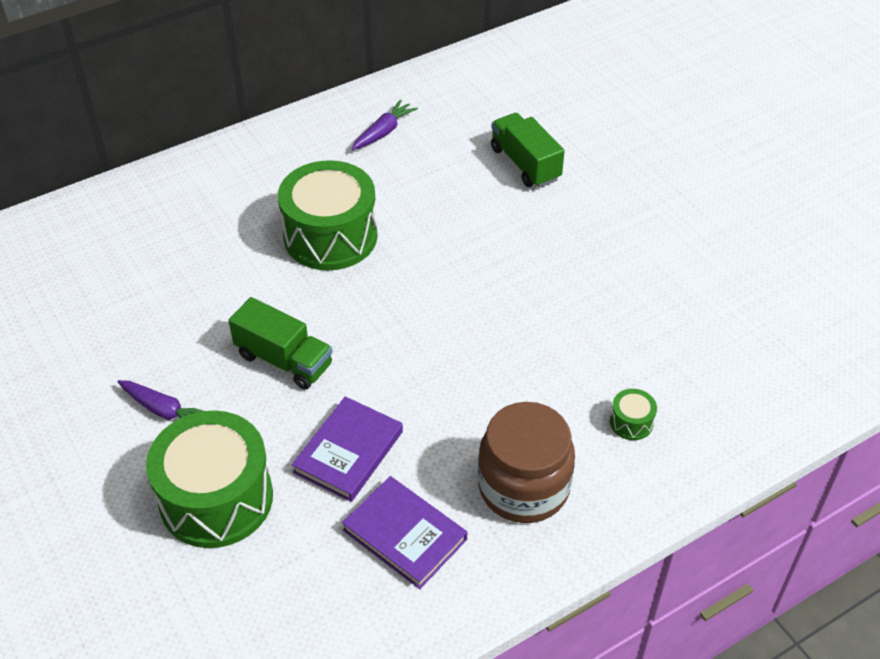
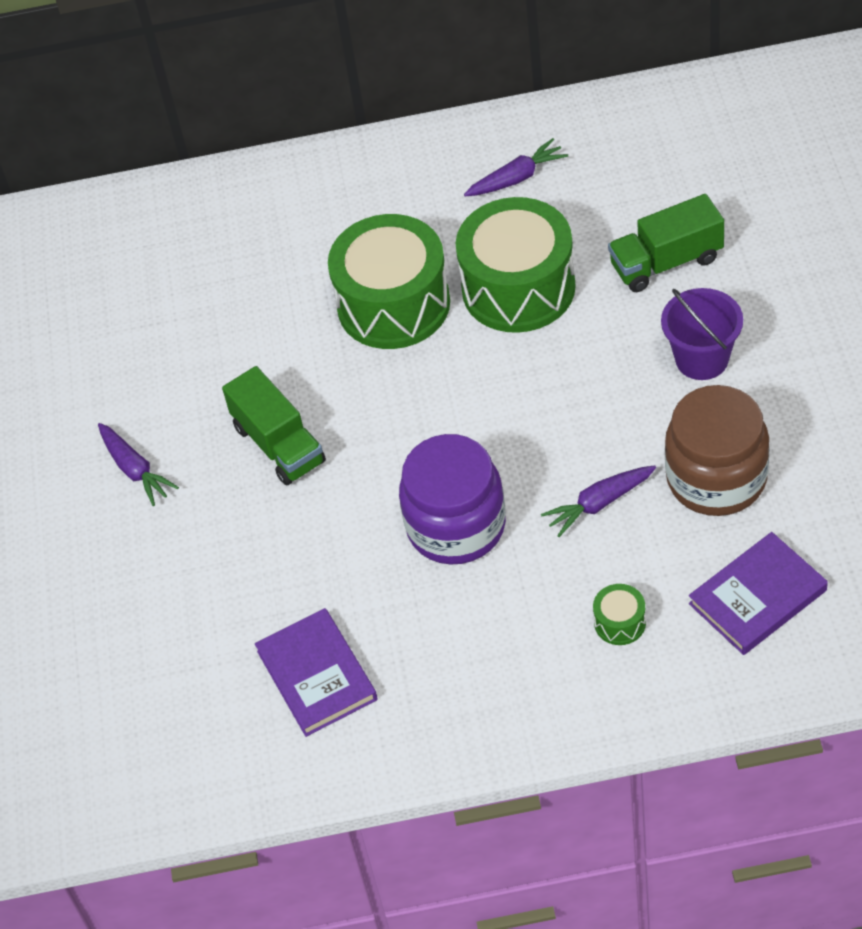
camera: 30 degrees right, 5 degrees up
(216, 498) = (148, 580): green drum -> green drum (518, 288)
(348, 452) = (300, 568): purple book -> purple book (757, 597)
(463, 384) = (456, 526): none -> purple jar
(523, 487) = (464, 661): brown jar -> brown jar (716, 478)
(525, 164) = (666, 262): green truck -> green truck turned 105 degrees counterclockwise
(567, 339) = (599, 503): none -> purple carrot
(587, 221) = (702, 359): none -> purple bucket

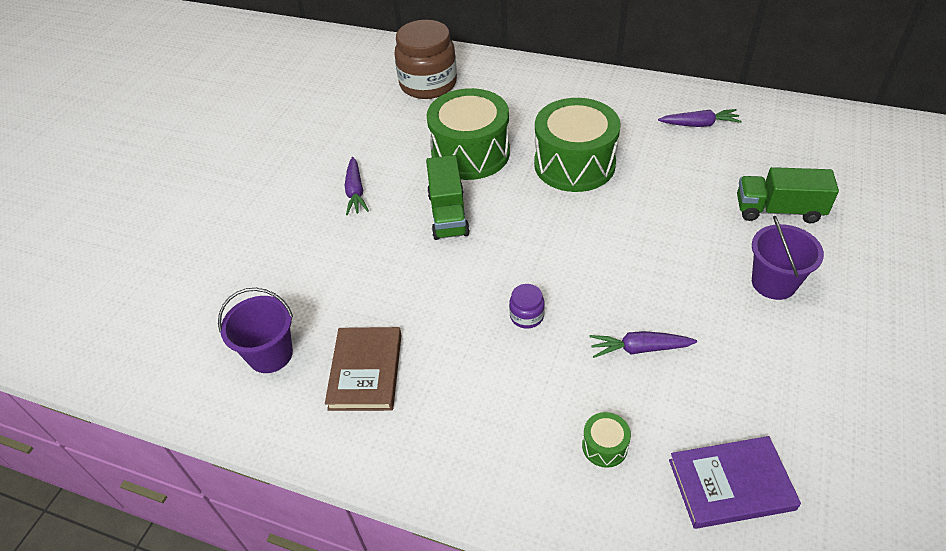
camera: 25 degrees right, 5 degrees down
(190, 713) = (270, 354): none -> purple bucket
(317, 675) = (365, 371): purple book -> brown book
(456, 526) = (526, 316): purple jar -> purple jar, size x0.43
(518, 288) = (663, 186): green drum -> green drum (470, 153)
(716, 478) = (742, 372): brown jar -> brown jar (428, 84)

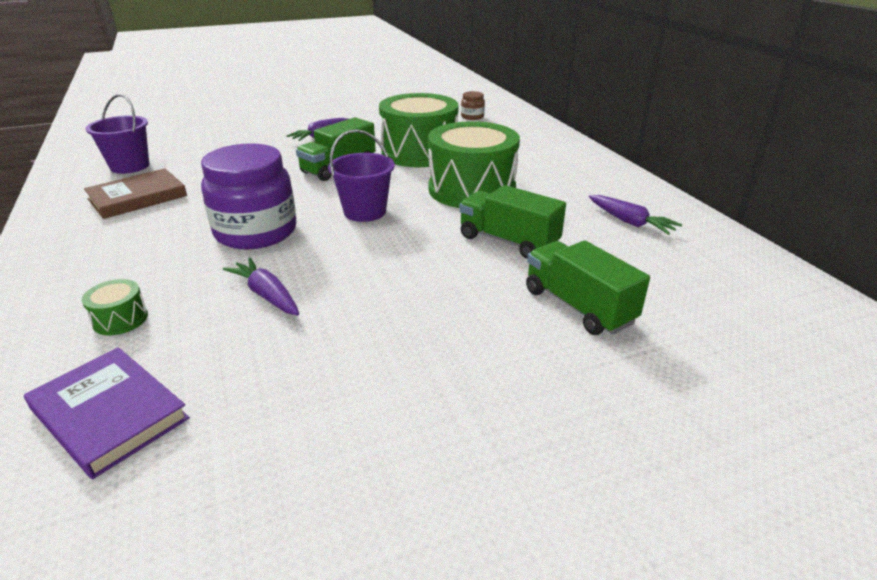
camera: 45 degrees right, 15 degrees down
(428, 84) = (472, 117): brown jar -> brown jar, size x0.43
(526, 316) = (256, 232): purple jar -> purple jar, size x2.32
(672, 192) = (508, 241): none -> green truck
(773, 283) = (455, 341): purple bucket -> purple bucket (365, 212)

